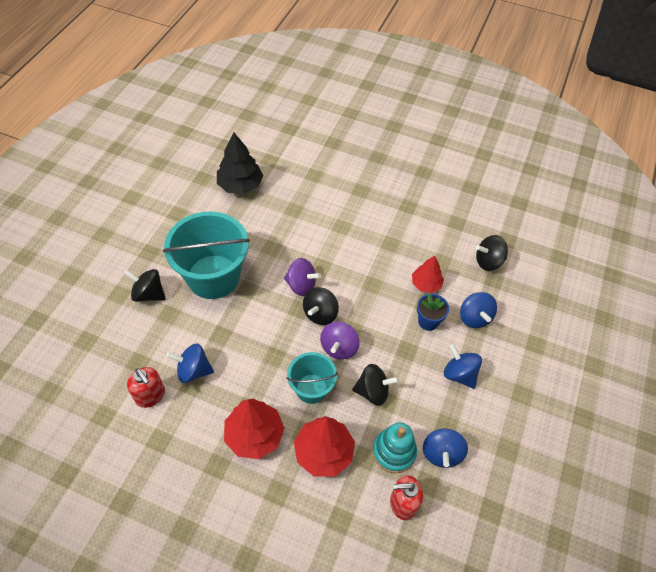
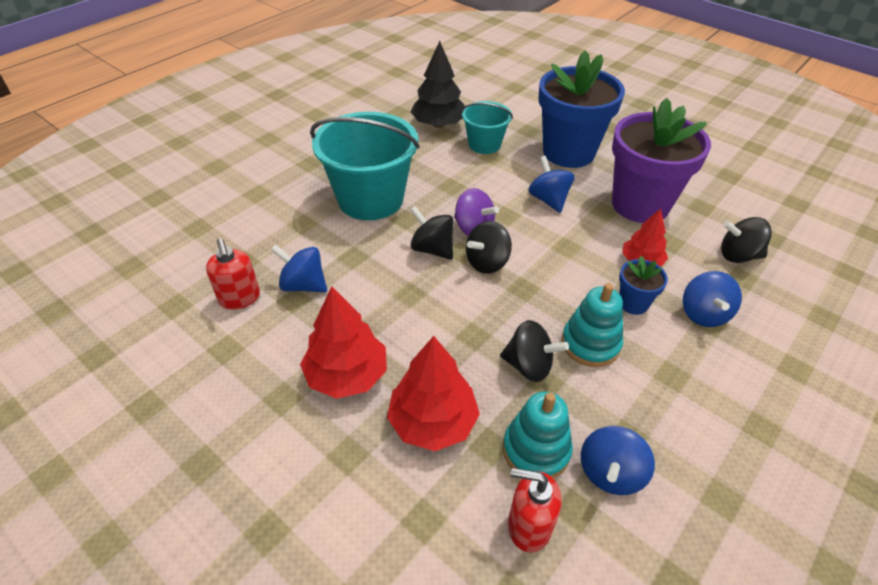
camera: 20 degrees right, 10 degrees down
(148, 294) = (289, 200): black spinning top -> black spinning top (432, 249)
(311, 388) = (445, 341): turquoise bucket -> turquoise bucket (484, 144)
(339, 348) = (498, 304): purple spinning top -> none
(351, 191) = (568, 152): none -> blue flower pot
(408, 362) = (590, 344): none -> turquoise stacking toy
(414, 231) = (640, 204): none -> purple flower pot
(459, 374) = (664, 376): blue spinning top -> blue spinning top (548, 200)

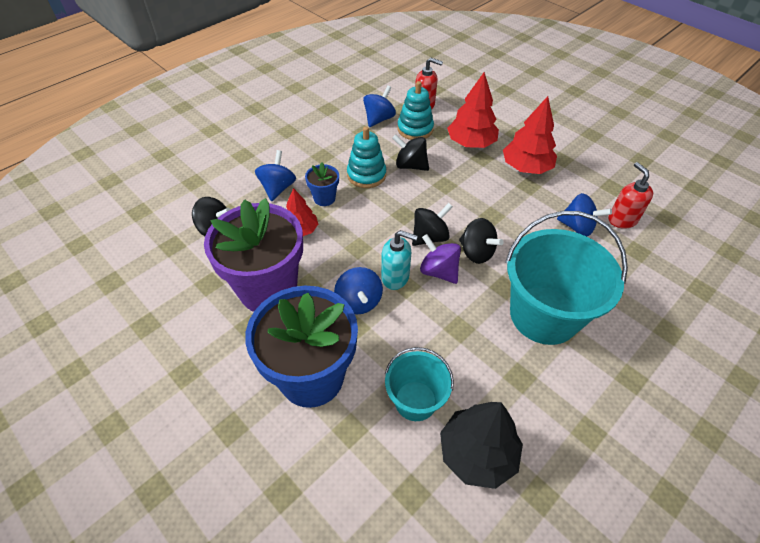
camera: 175 degrees left, 5 degrees up
(518, 221) = (395, 277): none -> turquoise soap dispenser

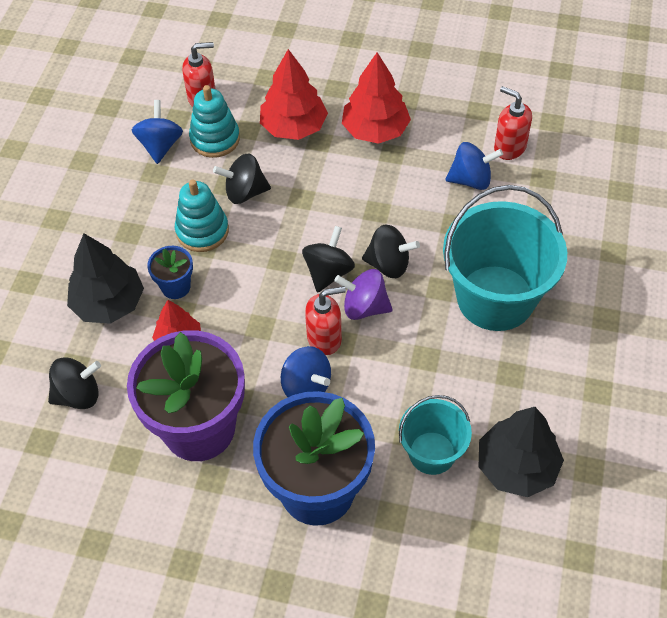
camera: 30 degrees left, 5 degrees up
(278, 188) = (109, 303): blue spinning top -> black tree
(395, 277) = (325, 338): turquoise soap dispenser -> red soap dispenser

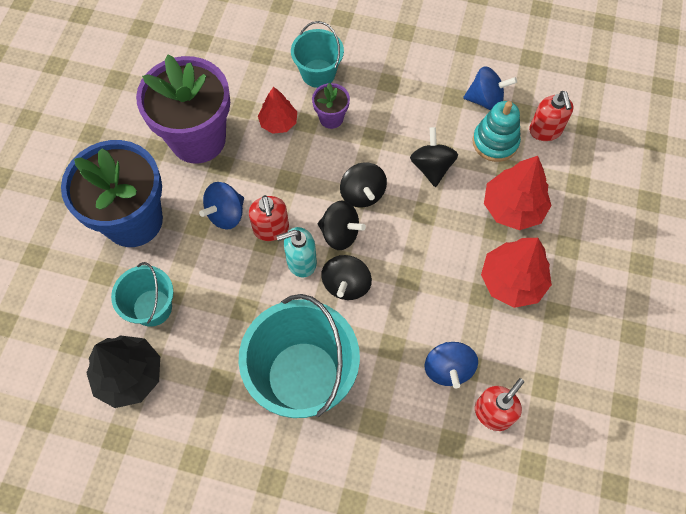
camera: 90 degrees right, 10 degrees up
(78, 395) = (236, 60): black spinning top -> black spinning top (362, 194)
(109, 303) = (318, 73): black tree -> turquoise bucket
(175, 287) = (331, 118): blue flower pot -> purple flower pot
(202, 231) = (388, 135): turquoise stacking toy -> none
(364, 307) = (301, 262): purple spinning top -> turquoise soap dispenser

